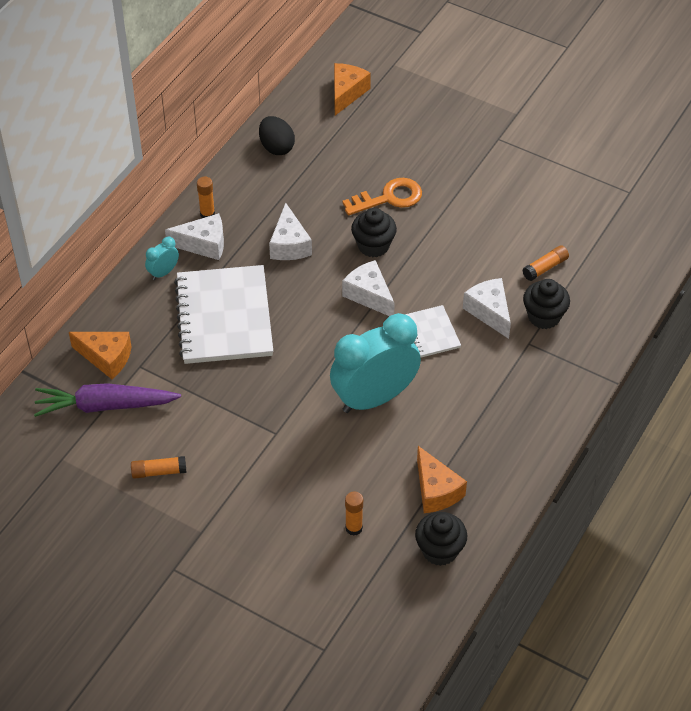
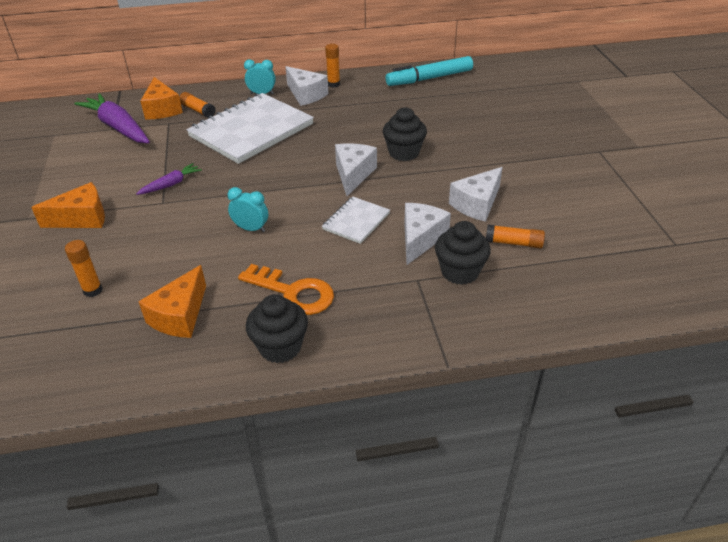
camera: 50 degrees right, 10 degrees down
(159, 472) = (75, 173): orange glue stick -> orange glue stick (198, 110)
(253, 415) = (171, 184): none -> purple carrot
(276, 147) = (429, 78): black egg -> turquoise marker
(289, 245) = (352, 122): white cheese -> white cheese (477, 204)
(347, 93) = (520, 78): orange cheese -> orange cheese (82, 218)
(374, 398) = (251, 229): turquoise clock -> turquoise clock, size x0.42
(389, 198) = (459, 137): orange key -> orange key (293, 293)
(439, 550) = (106, 357): black cupcake -> black cupcake (280, 347)

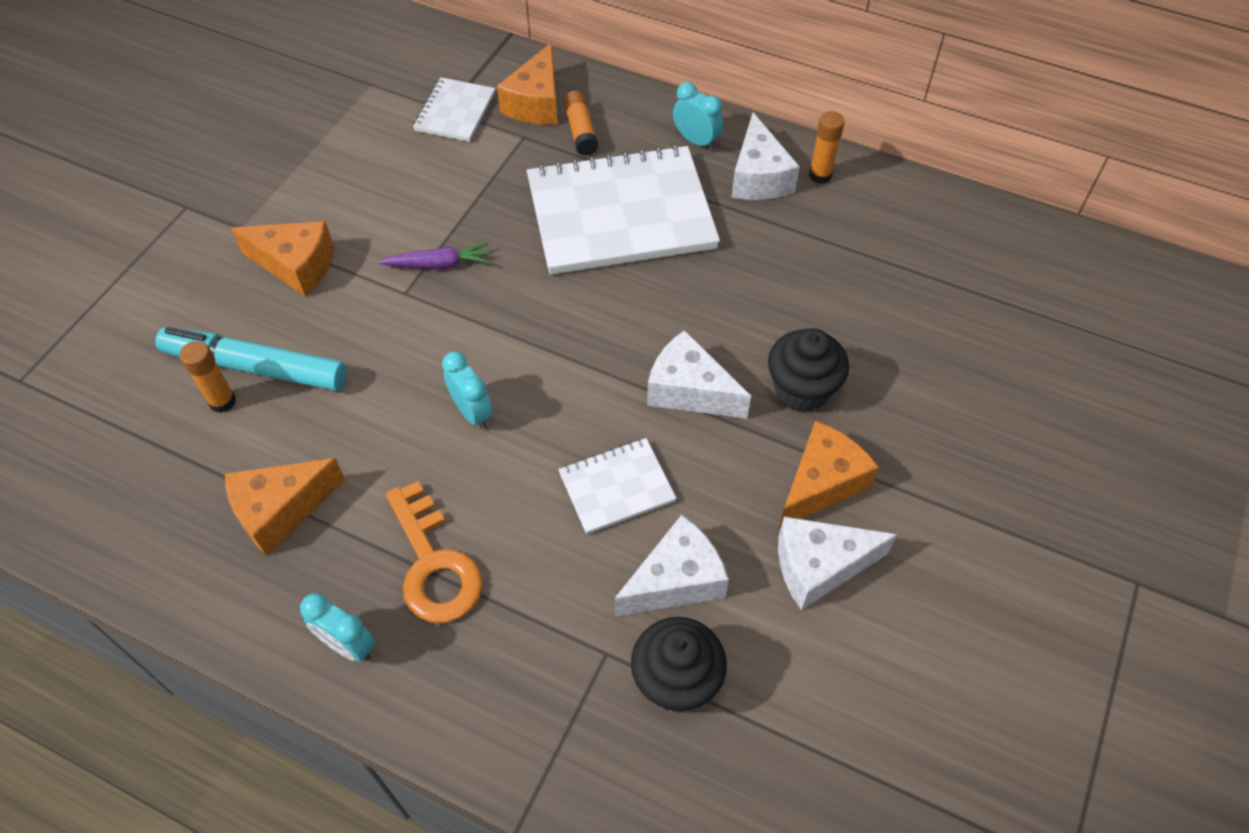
camera: 35 degrees right, 15 degrees up
(118, 127) = (455, 112): purple carrot -> white notebook
(280, 347) = (348, 645): black cupcake -> turquoise clock
(353, 174) = (689, 391): white cheese -> white cheese turned 105 degrees counterclockwise
(429, 78) = (989, 243): turquoise marker -> turquoise marker (255, 367)
(447, 178) = (821, 484): none -> orange cheese
(514, 243) = (805, 682): orange glue stick -> none

